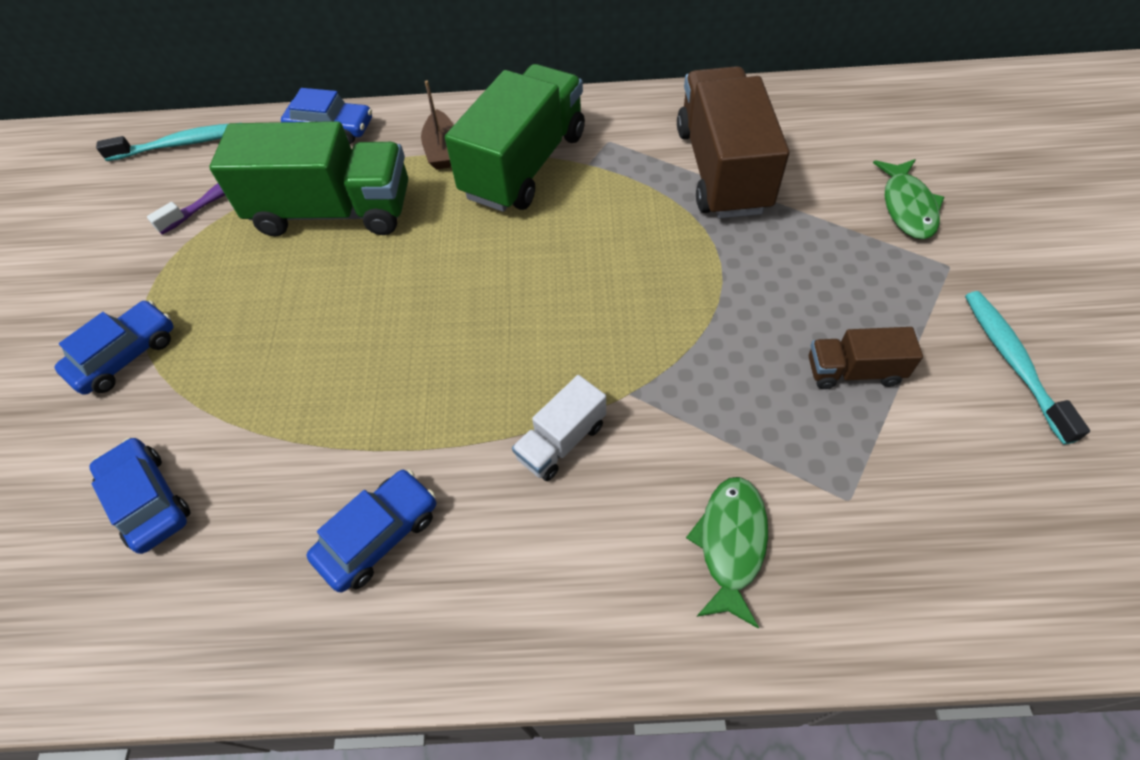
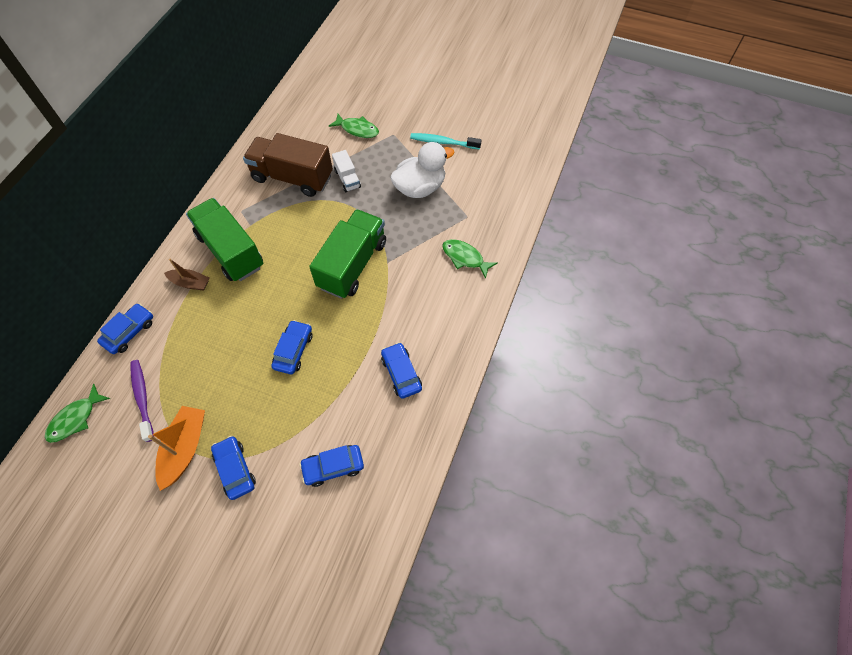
camera: 70 degrees left, 5 degrees up
(154, 277) = (185, 448): none -> orange boat
(181, 144) = (75, 419): turquoise toothbrush -> green fish
(333, 211) = (199, 347): green truck -> green truck (352, 265)
(369, 332) = (293, 350): none -> blue car
(561, 441) = (395, 294): white truck -> white truck (347, 179)
(853, 371) = (420, 188): brown truck -> white duck

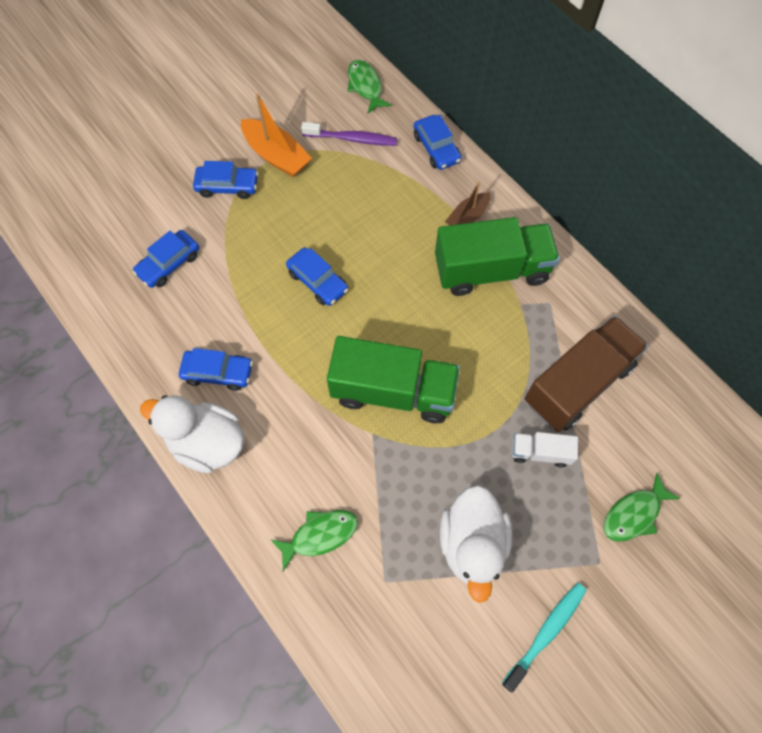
camera: 120 degrees right, 5 degrees up
(333, 467) = (169, 264): blue car -> blue car turned 150 degrees counterclockwise
(352, 265) = (393, 391): green truck -> green truck turned 45 degrees counterclockwise
(452, 349) = (207, 443): none -> white duck

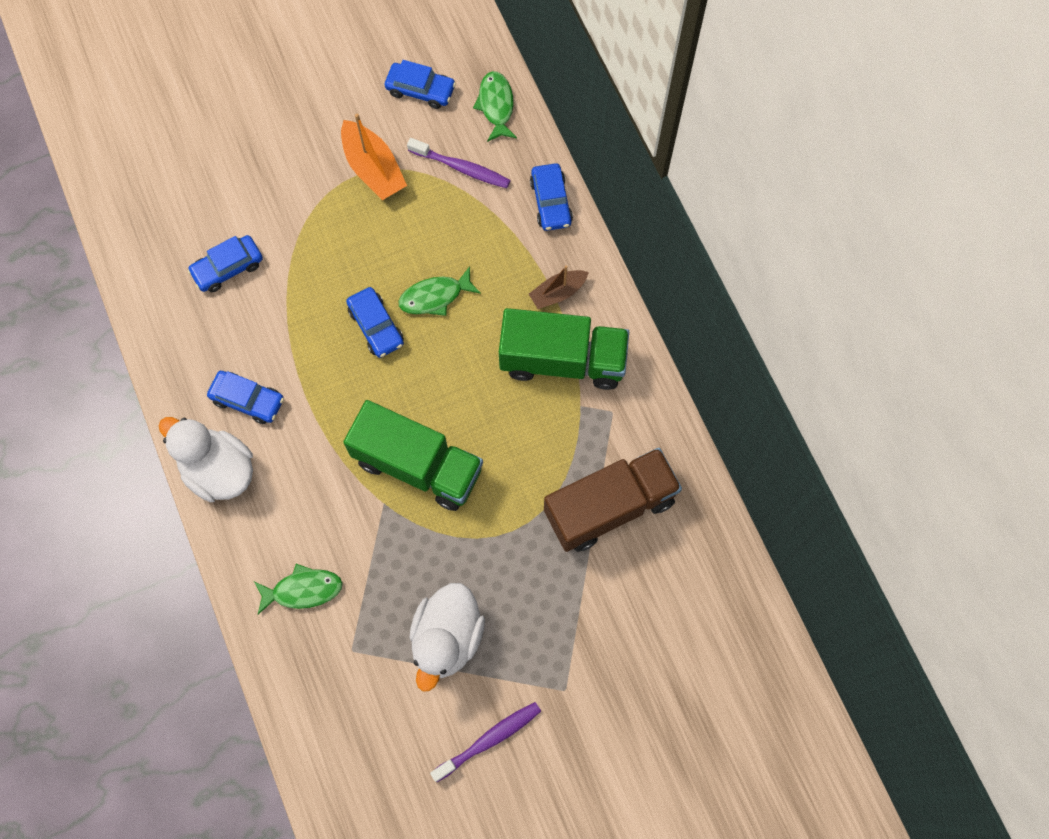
camera: 15 degrees right, 5 degrees up
(227, 186) = (311, 192): blue car -> blue car (420, 90)
(540, 452) = (545, 567): white truck -> none
(546, 633) = (489, 739): turquoise toothbrush -> purple toothbrush
(634, 514) = (617, 652): green fish -> green fish (435, 297)

